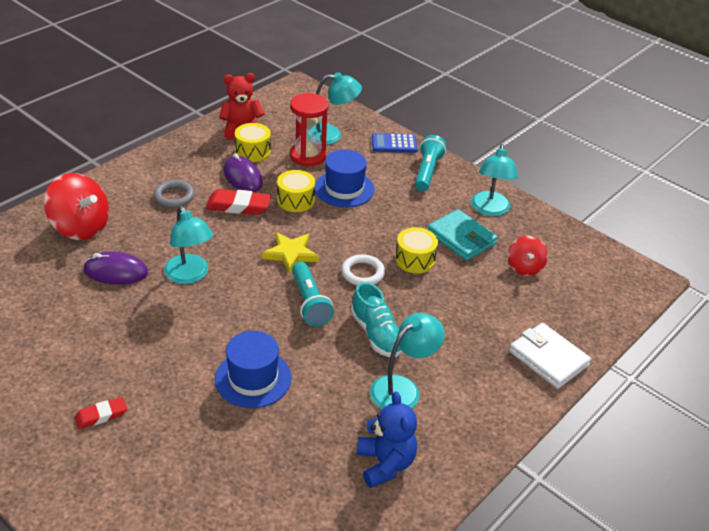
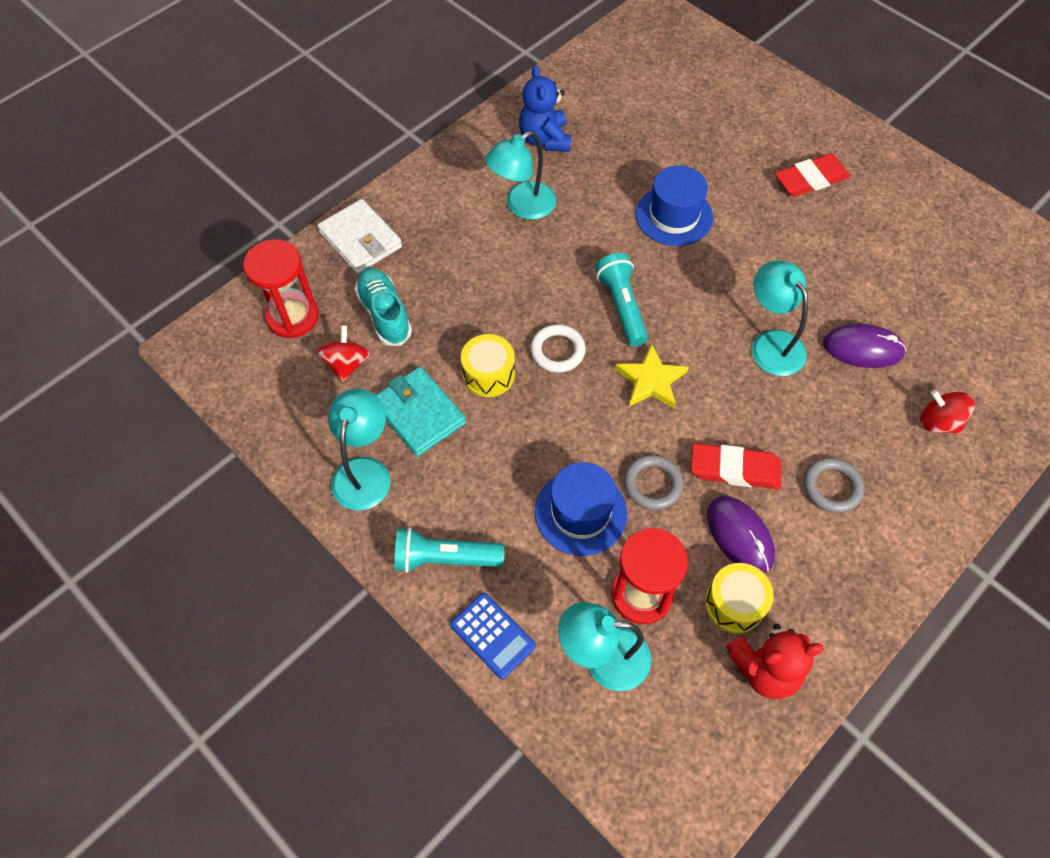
camera: 175 degrees left, 20 degrees up
(81, 227) = (938, 422): red spinning top -> red spinning top, size x0.59
(101, 415) = (810, 179): red eraser -> red eraser, size x1.62
(295, 200) = (652, 484): yellow drum -> grey ring
(376, 334) = (545, 266): turquoise shoe -> turquoise shoe (384, 314)
(394, 144) = (492, 635): blue calculator -> blue calculator turned 45 degrees clockwise
(427, 172) = (445, 558): turquoise flashlight -> turquoise flashlight turned 75 degrees clockwise
(580, 299) = (292, 317): none -> red hourglass

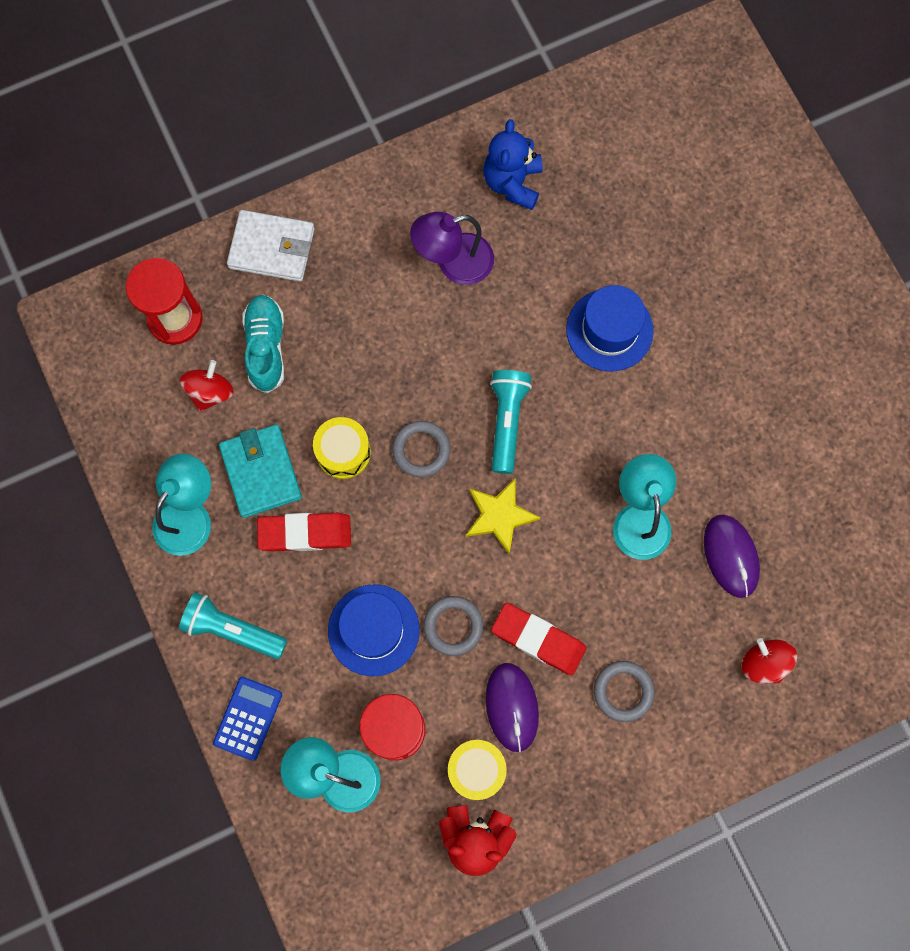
camera: 20 degrees right, 15 degrees up
(360, 240) = (272, 248): white wallet -> white wallet turned 60 degrees counterclockwise
(492, 635) = (248, 718): blue calculator -> blue calculator turned 135 degrees counterclockwise
(522, 206) = (454, 263): turquoise lamp -> purple lamp
(557, 351) = (421, 450): white ring -> grey ring
(810, 179) = (780, 334): red eraser -> red eraser (305, 533)
(863, 348) = (730, 556): purple mouse -> purple mouse turned 45 degrees clockwise

